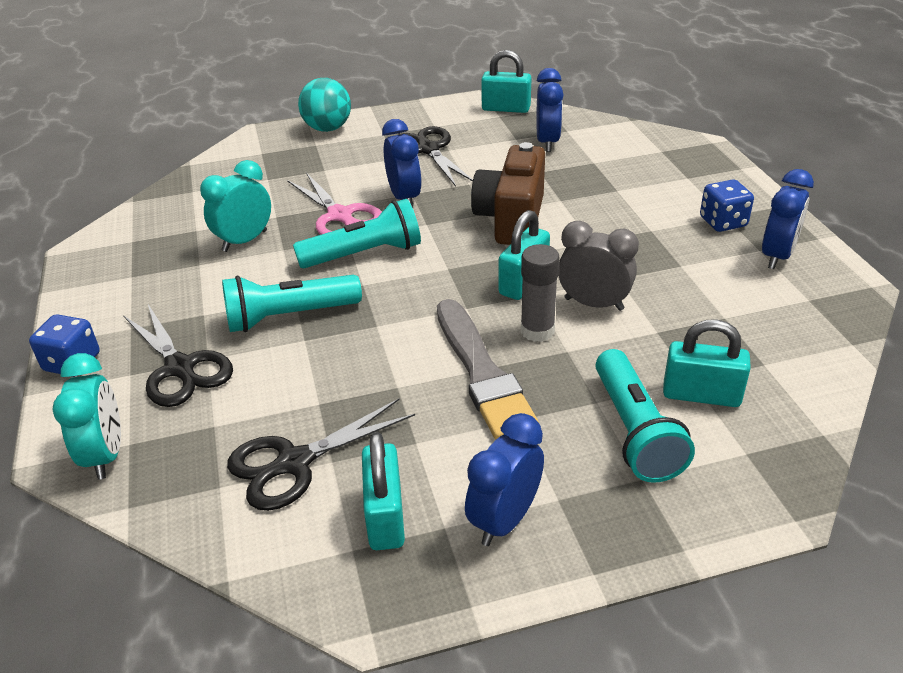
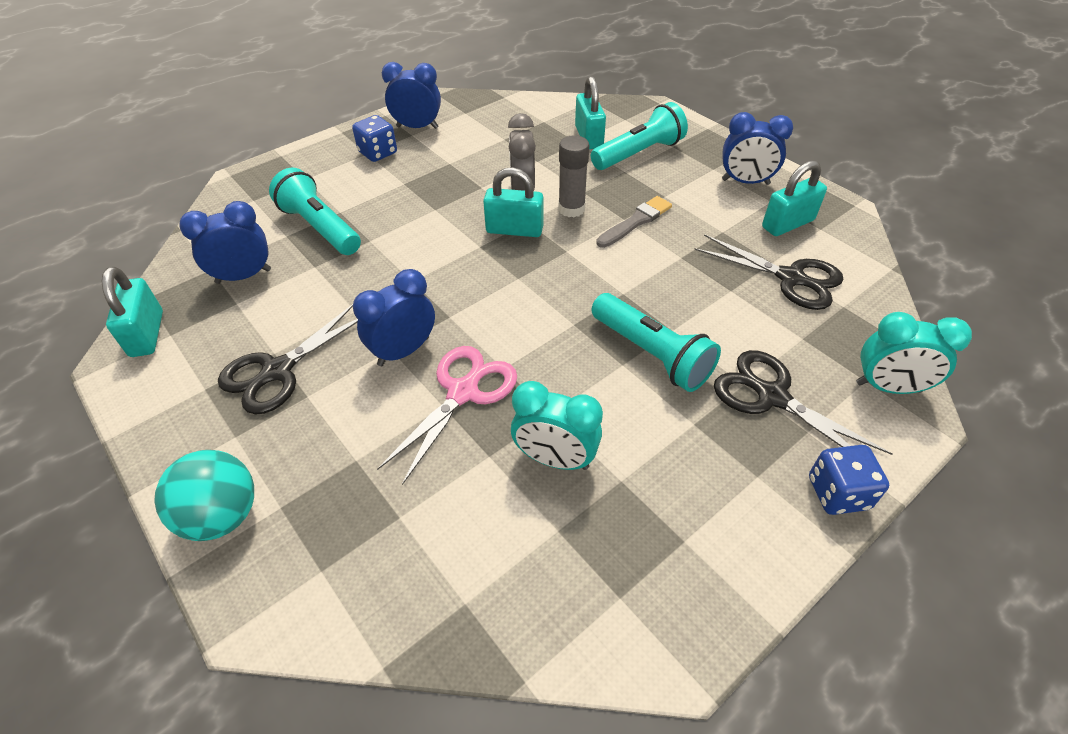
camera: 115 degrees left, 10 degrees up
(106, 455) = (888, 387): turquoise clock -> turquoise clock turned 135 degrees counterclockwise
(181, 369) = (771, 396): black scissors -> black scissors turned 75 degrees counterclockwise
(364, 254) = (526, 341): turquoise flashlight -> turquoise flashlight (320, 227)
(482, 373) = (636, 222): grey brush -> grey brush, size x0.61
(511, 219) = (417, 261): brown camera -> none

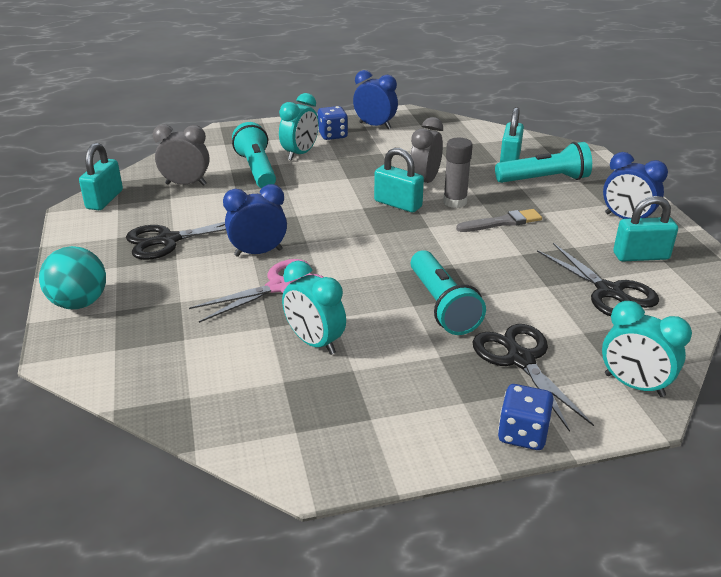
camera: 25 degrees right, 15 degrees down
(244, 276) = (186, 184): blue clock -> grey clock
(357, 190) = (300, 154): none -> turquoise clock

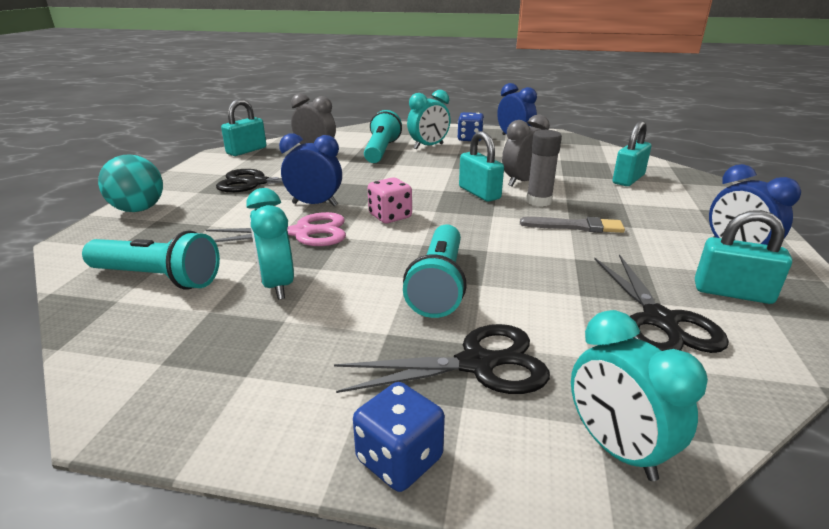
camera: 25 degrees right, 5 degrees down
(342, 249) = (390, 216): none -> pink dice
(520, 359) = (479, 364): black scissors -> black scissors turned 75 degrees clockwise
(544, 180) = (655, 200): turquoise flashlight -> turquoise flashlight (157, 278)

